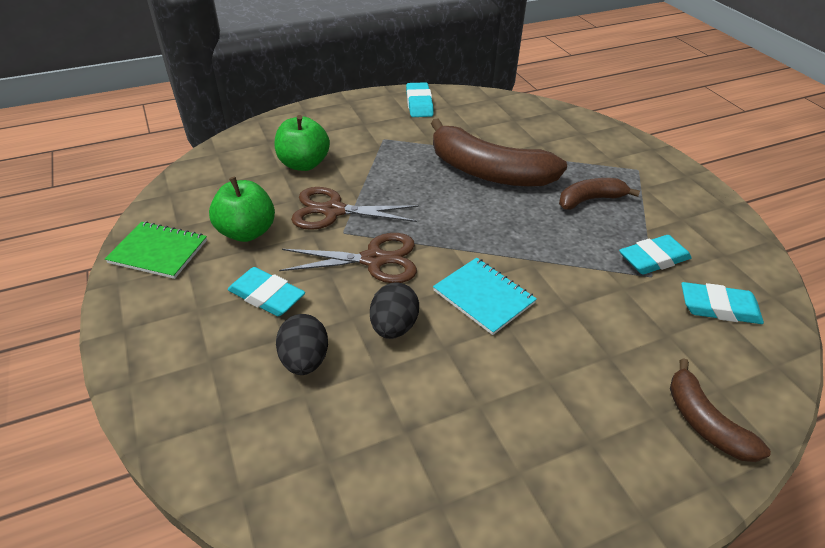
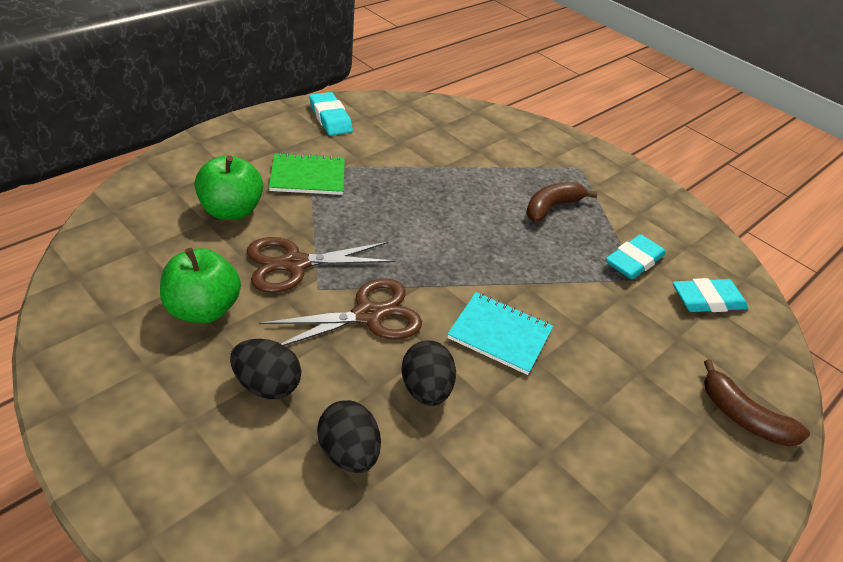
camera: 25 degrees left, 0 degrees up
(158, 251) = (100, 357): green notebook -> green notebook (308, 176)
(266, 296) = (267, 385): turquoise eraser -> black egg
(488, 172) = (440, 190): brown banana -> none

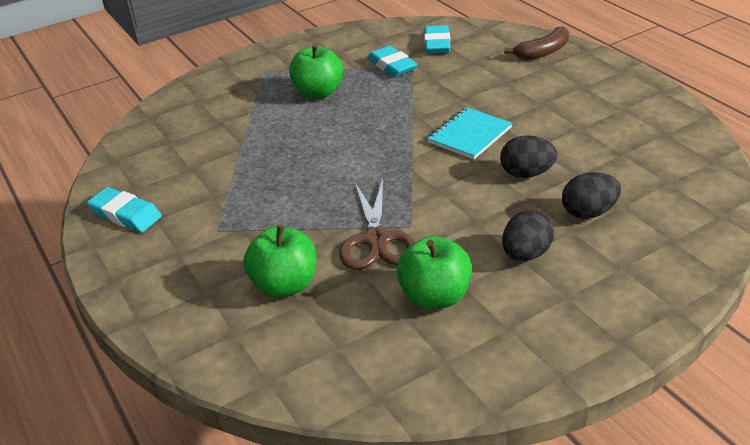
camera: 70 degrees left, 5 degrees down
(308, 176) = (236, 231): green notebook -> none
(330, 118) = (125, 214): turquoise eraser -> turquoise eraser turned 45 degrees clockwise
(368, 315) = (446, 198): brown scissors -> none
(551, 207) = (318, 93): brown banana -> green apple

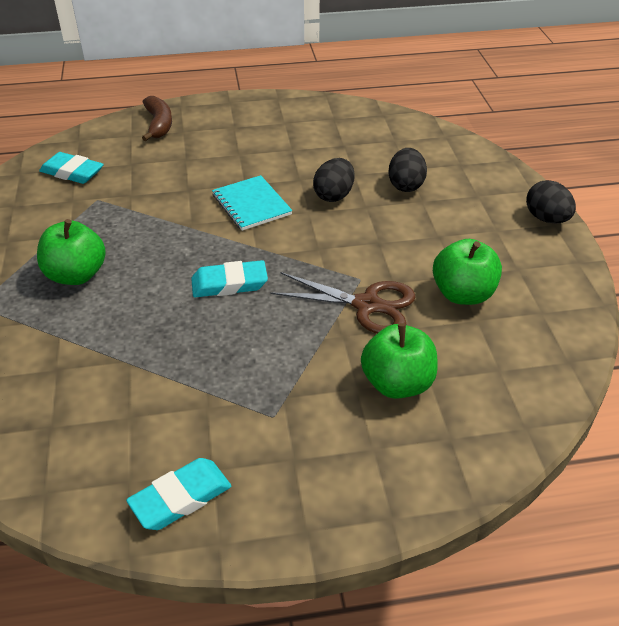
camera: 70 degrees left, 5 degrees up
(392, 65) = (80, 211): turquoise eraser -> turquoise eraser (229, 284)
(526, 254) = (437, 231): black egg -> black egg (546, 219)

